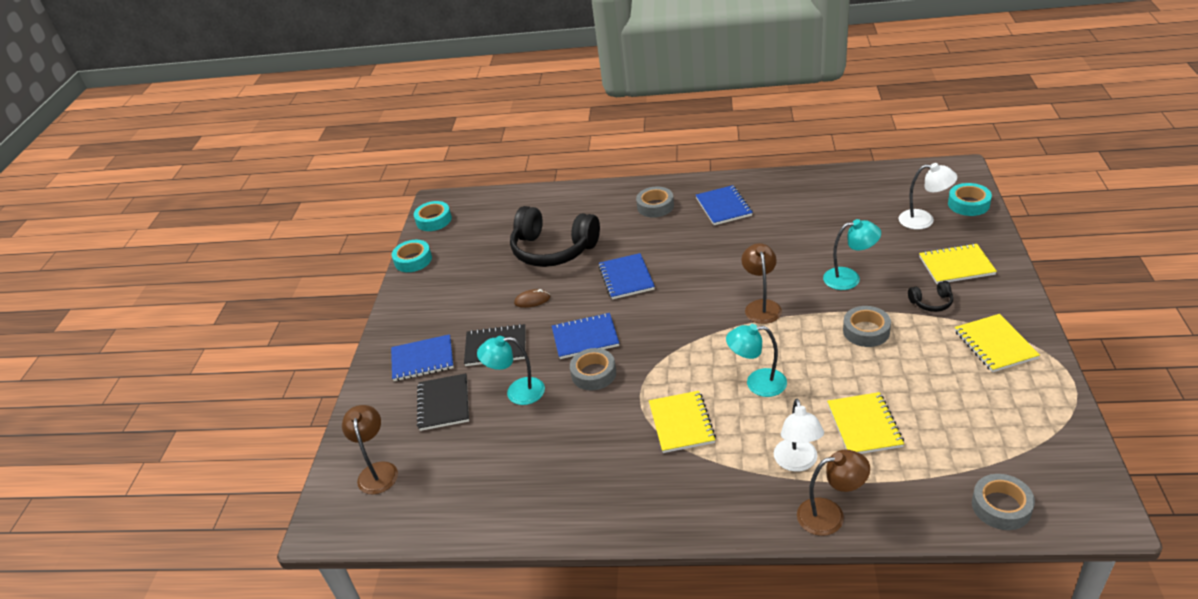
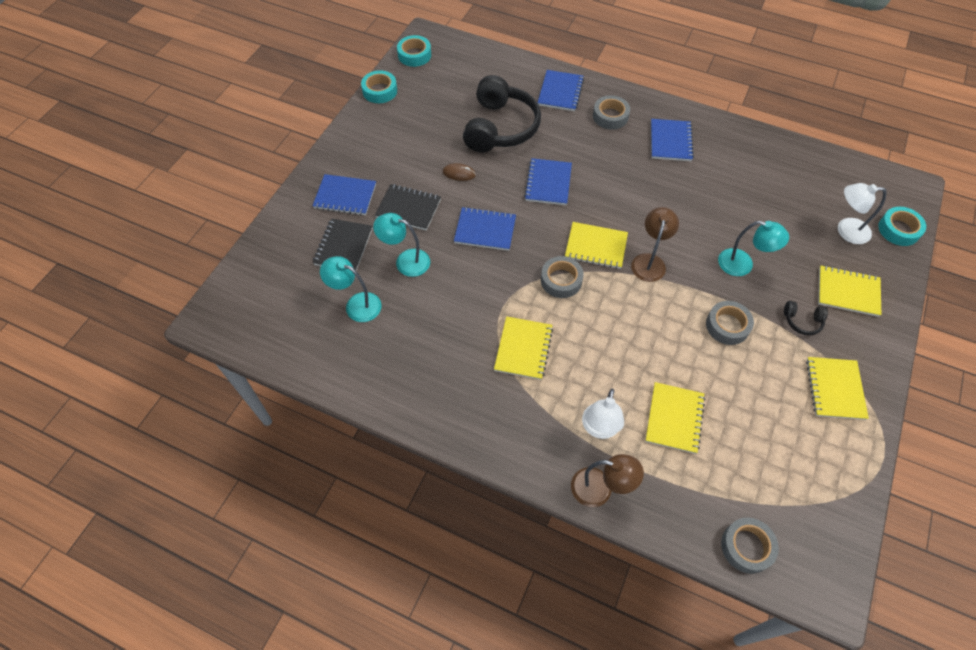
camera: 15 degrees right, 20 degrees up
(377, 471) = (267, 288): brown lamp -> none
(553, 250) = (500, 127): black headphones -> black headphones turned 120 degrees counterclockwise
(593, 374) = (475, 269): grey tape -> grey tape (561, 280)
(596, 203) = (560, 92): none -> blue notebook
(703, 313) = (596, 247): none -> yellow notebook
(757, 383) = (606, 337): turquoise lamp -> turquoise lamp (356, 304)
(924, 220) = (846, 230): white lamp -> white lamp turned 150 degrees clockwise

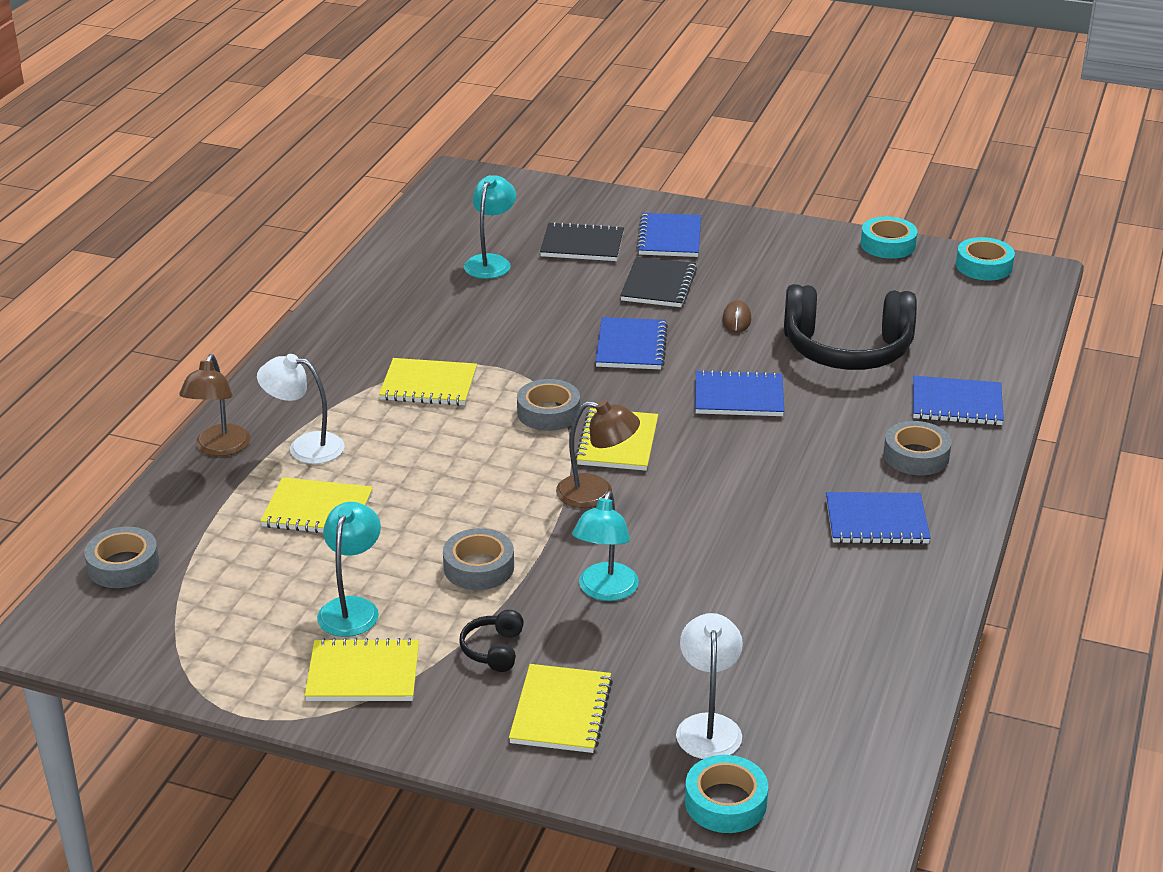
camera: 85 degrees right, 25 degrees down
(405, 261) = (565, 290): turquoise lamp -> turquoise lamp (352, 608)

